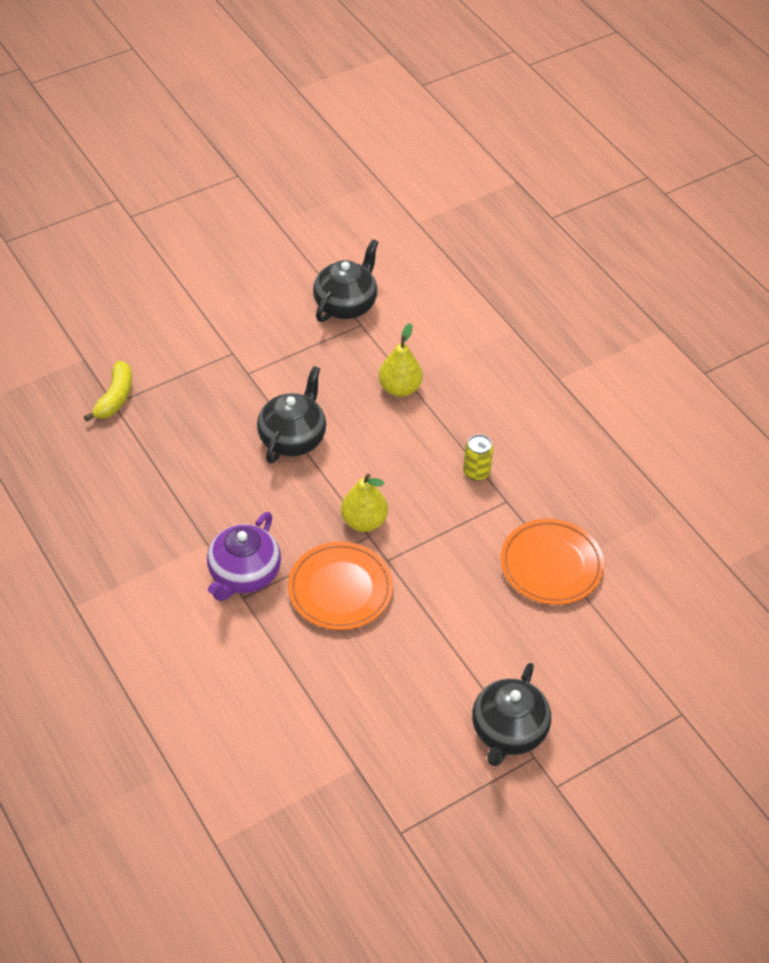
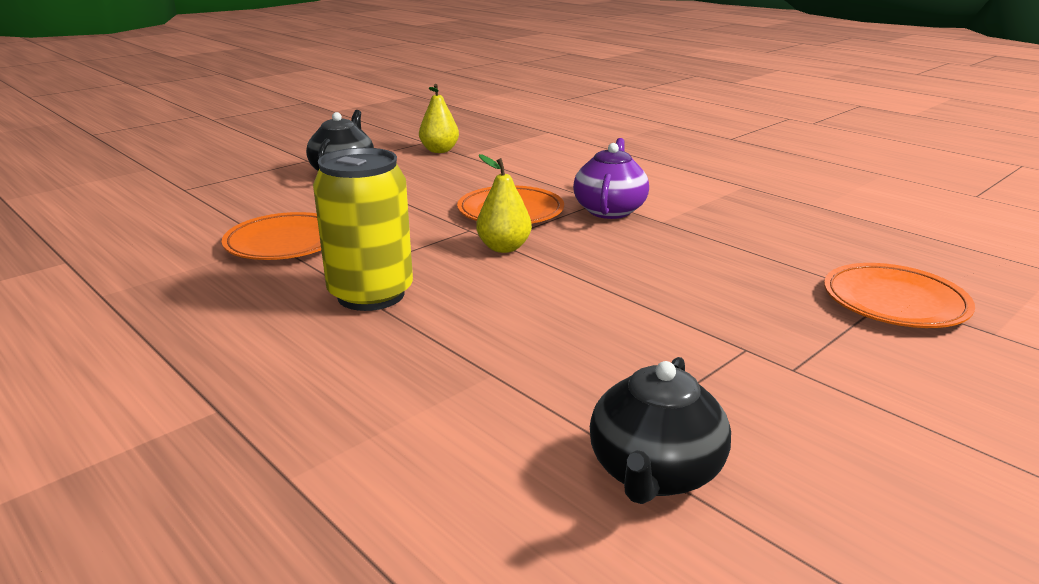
camera: 170 degrees right, 25 degrees down
(115, 398) = (894, 302): yellow banana -> orange plate
(293, 438) = (627, 295): black teapot -> none
(400, 388) = (499, 361): yellow pear -> yellow pear (439, 150)
(476, 472) = (371, 295): yellow can -> yellow can, size x2.26

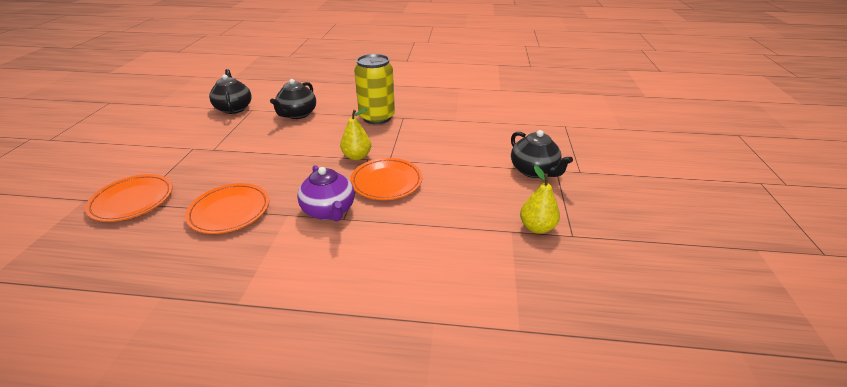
camera: 140 degrees right, 10 degrees up
(285, 243) = (451, 122): orange plate -> orange plate (230, 211)
(506, 369) = (297, 114): none -> black teapot

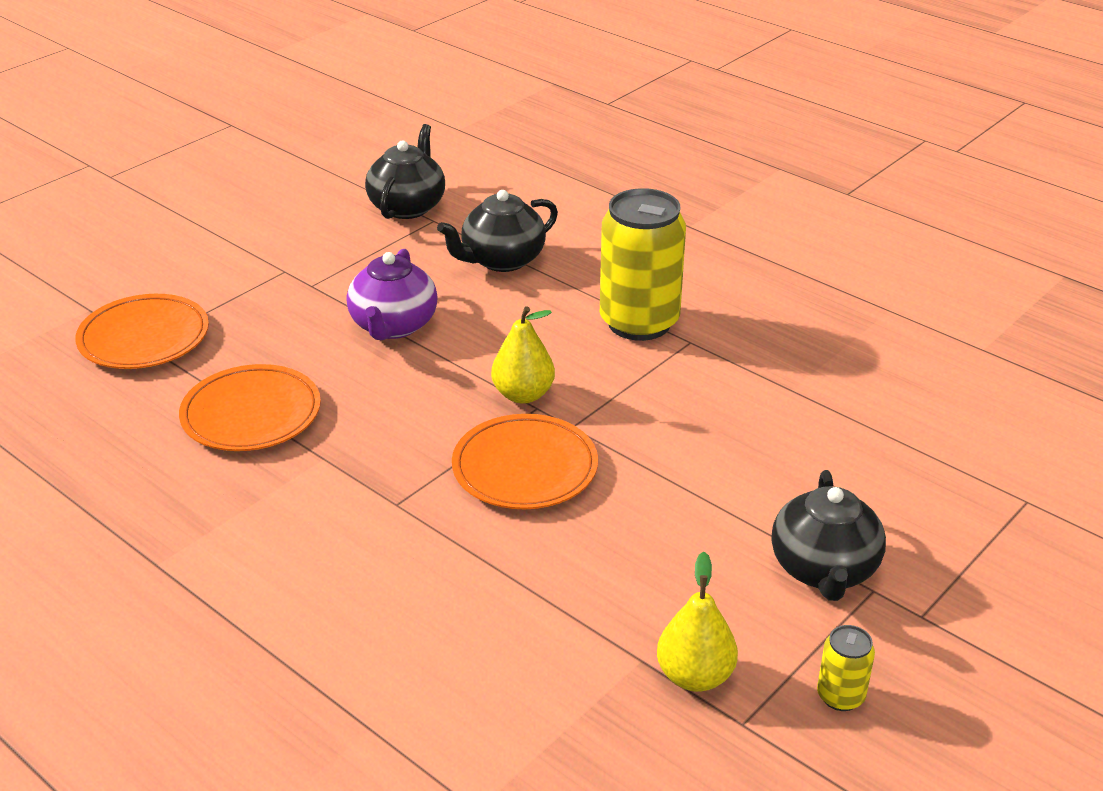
camera: 35 degrees right, 0 degrees up
(329, 211) = (388, 480): purple teapot -> purple teapot (393, 326)
(590, 209) = (840, 696): none -> yellow can

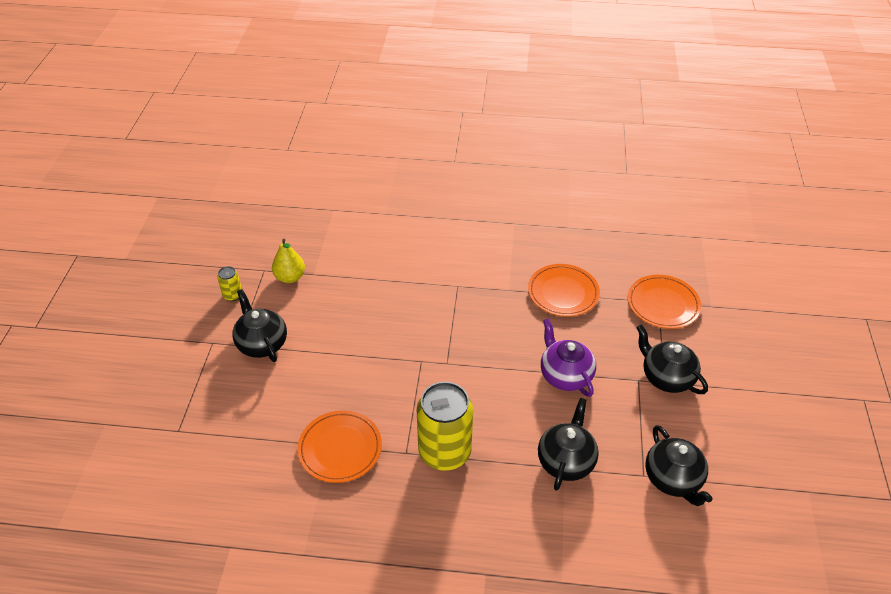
camera: 145 degrees right, 10 degrees up
(275, 273) = (666, 377): none -> black teapot
(523, 395) = (459, 367): yellow pear -> none
(525, 468) = (422, 328): orange plate -> orange plate (340, 449)

